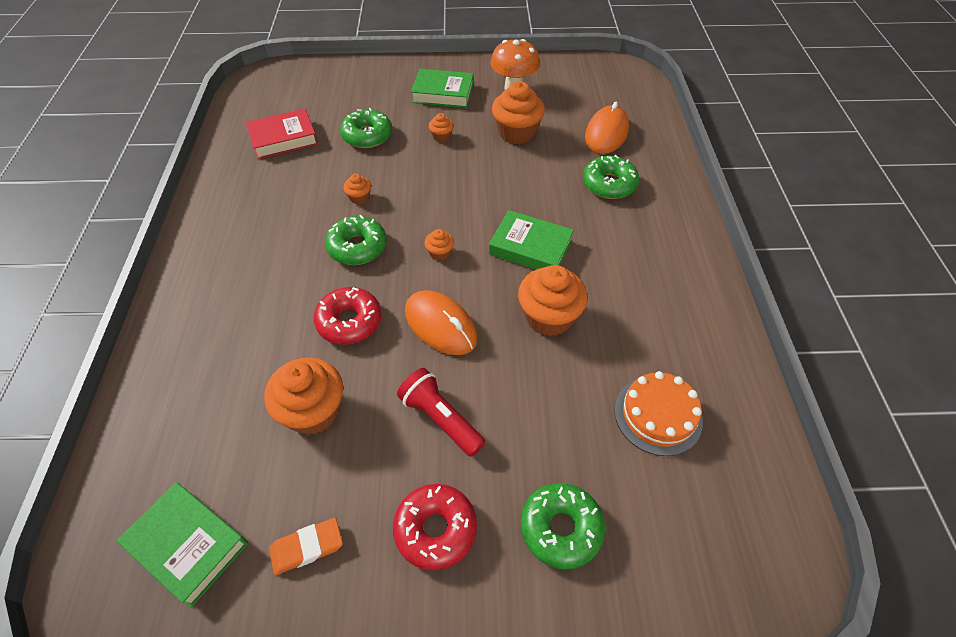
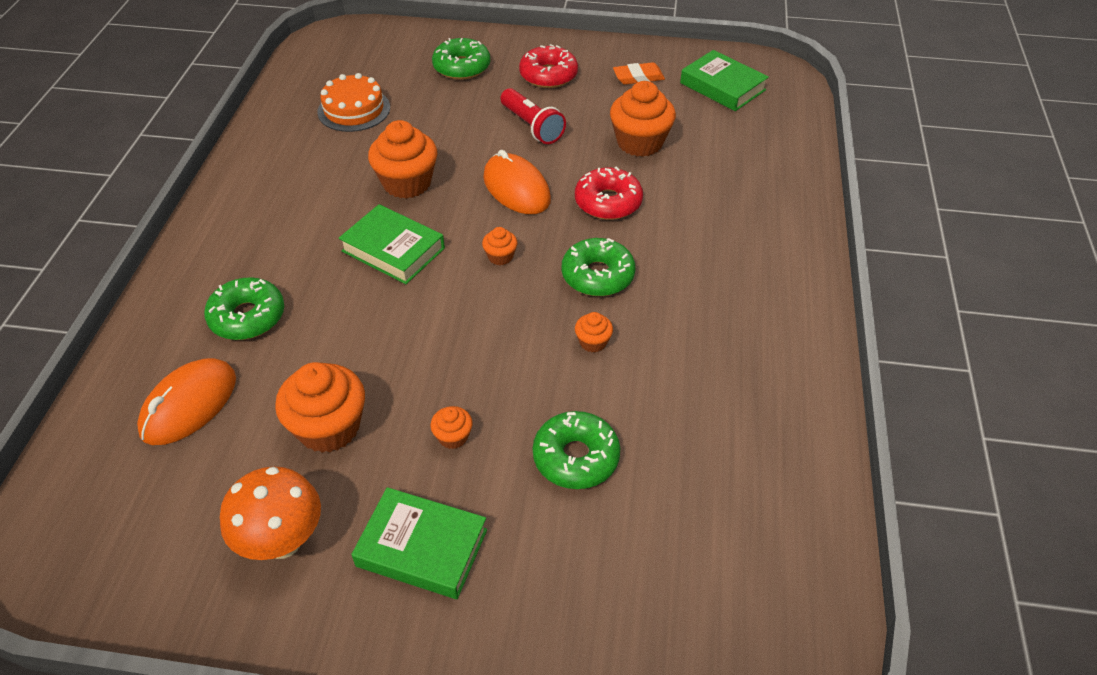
camera: 170 degrees left, 5 degrees down
(283, 138) = (718, 472): red book -> none

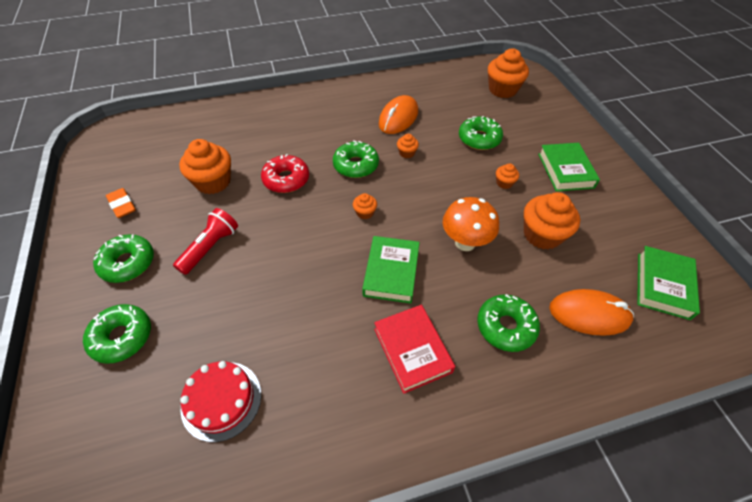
camera: 115 degrees left, 5 degrees up
(283, 542) = (611, 220): orange mushroom -> orange mushroom (465, 242)
(291, 233) = (412, 350): none -> red book
(354, 109) = (221, 400): orange cake -> red cake
(407, 183) = (315, 299): orange cupcake -> orange cupcake (502, 90)
(516, 189) = (292, 229): orange mouse -> orange mouse (398, 118)
(548, 75) = (128, 263): red donut -> green donut
(722, 86) = (129, 158): green book -> green book (663, 285)

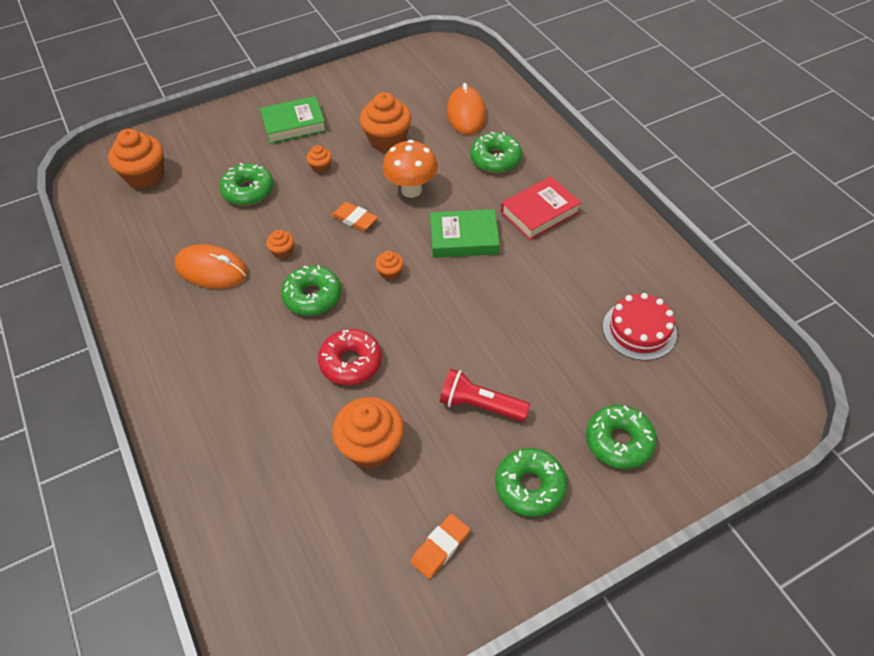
camera: 100 degrees left, 0 degrees up
(433, 198) = (354, 219): none -> orange eraser
(663, 285) = (424, 75): green book -> none

